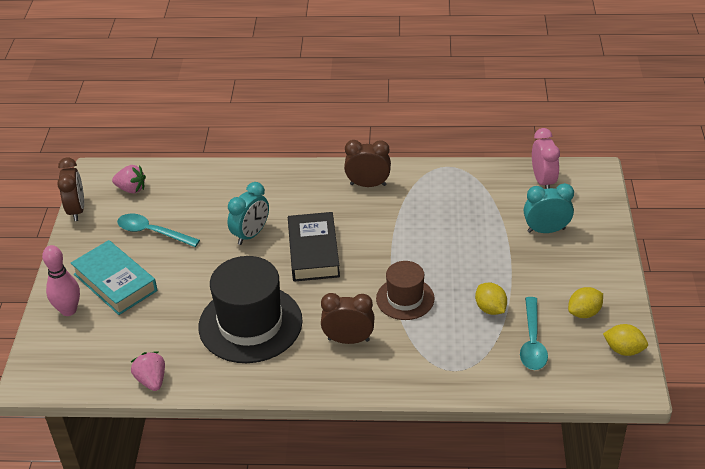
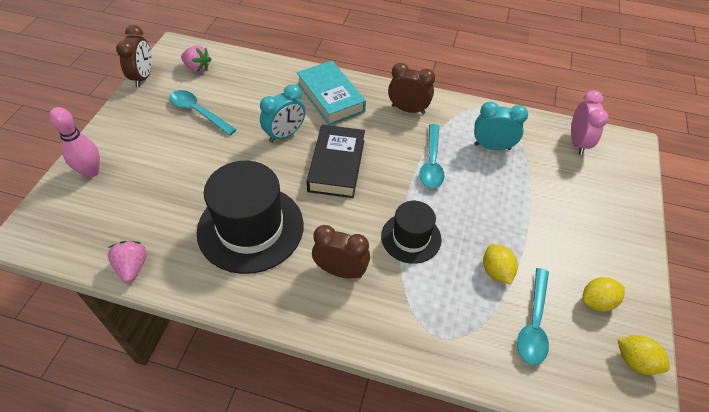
camera: 10 degrees right, 10 degrees up
(115, 282) = (145, 153): turquoise book -> turquoise book (330, 97)
(405, 298) = (411, 237): brown hat -> black hat
(406, 230) = (431, 163): none -> turquoise spoon
(546, 230) = (571, 195): turquoise clock -> turquoise clock (492, 146)

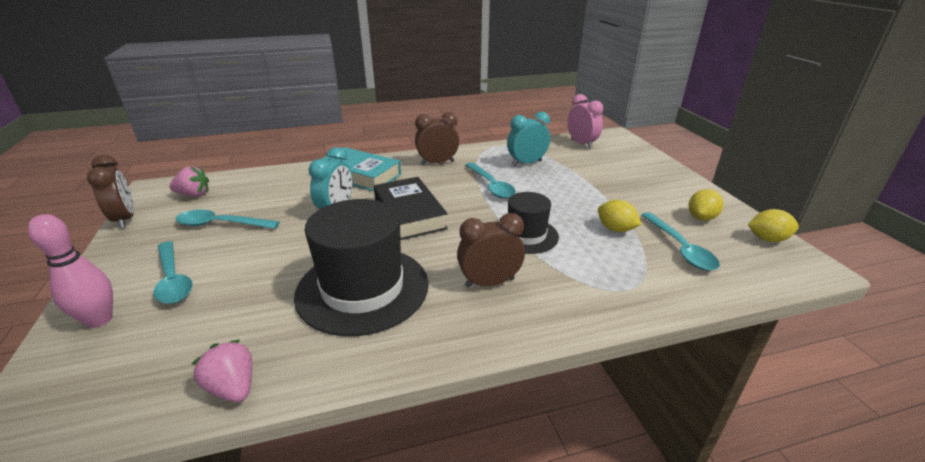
camera: 30 degrees left, 20 degrees down
(143, 156) = (173, 280): none -> turquoise spoon

